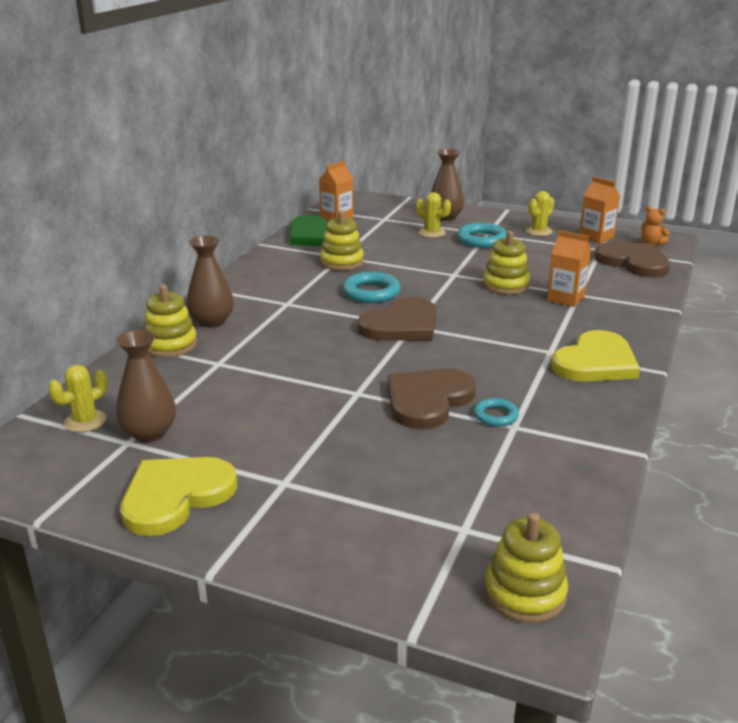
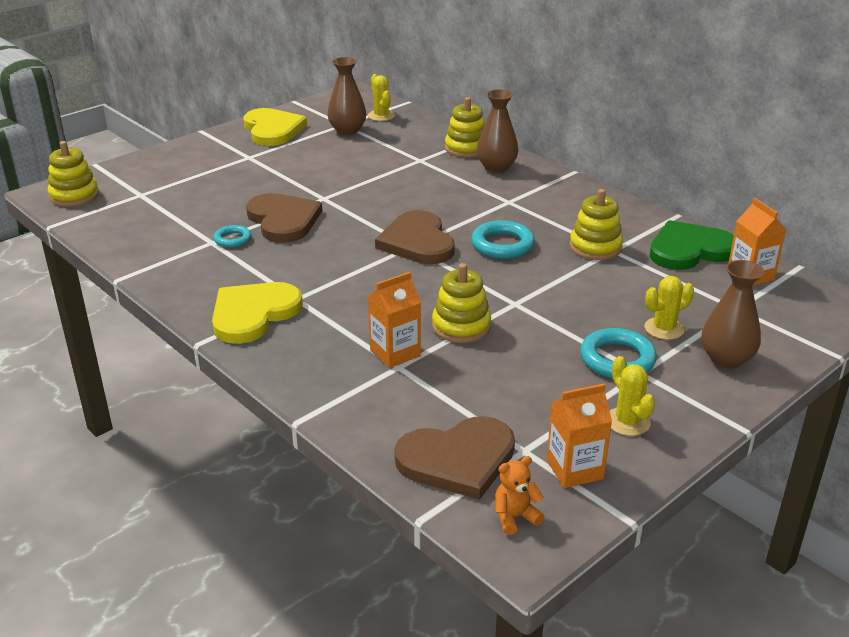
camera: 115 degrees right, 5 degrees up
(595, 362) = (253, 314): yellow heart -> yellow heart turned 60 degrees clockwise

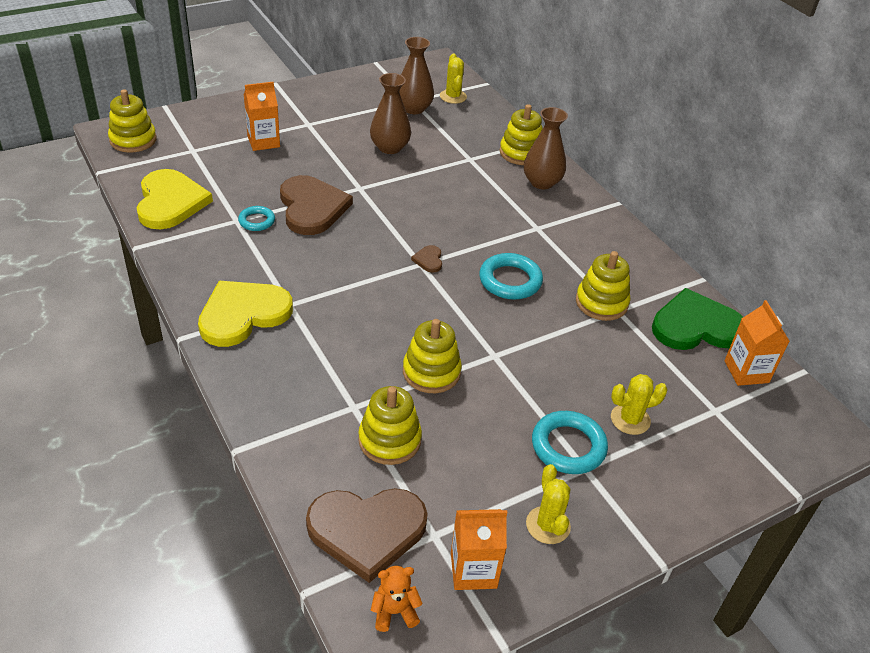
camera: 10 degrees right, 10 degrees up
(272, 130) = (342, 95): yellow heart -> yellow heart (170, 202)
(395, 353) = (356, 390): orange carton -> orange carton (263, 142)
(417, 242) = (428, 260): brown heart -> brown heart, size x0.41
(446, 385) = (389, 440): none -> yellow stacking toy
(726, 359) = (678, 471): brown vase -> brown vase (390, 147)

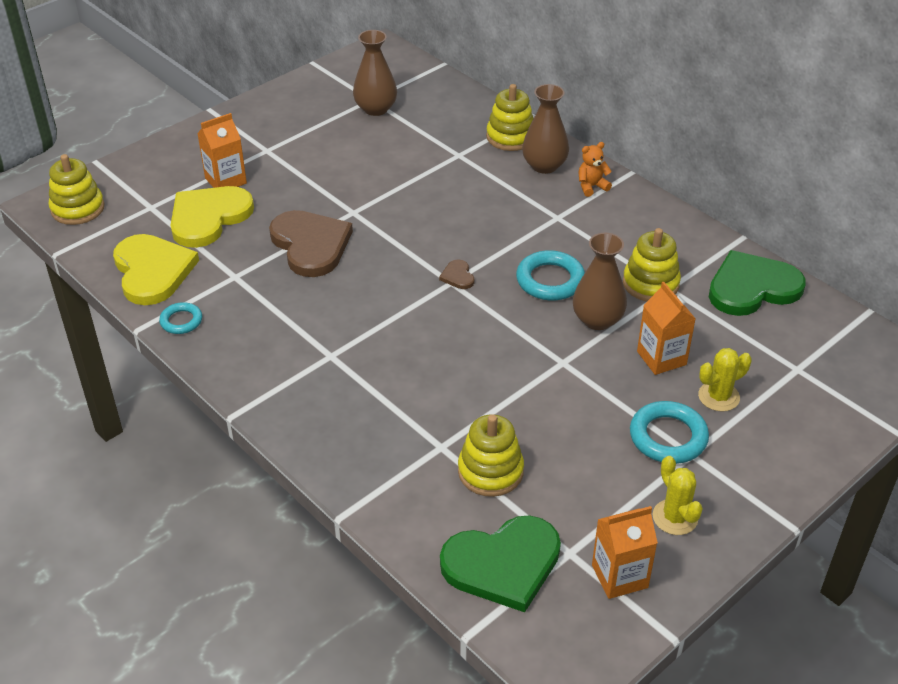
camera: 10 degrees left, 0 degrees up
(243, 314) = (286, 377): yellow heart -> yellow heart (208, 217)
(257, 221) = (257, 272): turquoise ring -> turquoise ring (181, 321)
(367, 531) = (503, 564): brown heart -> green heart
(390, 147) = (367, 159): brown vase -> brown vase (597, 320)
(394, 612) = (559, 633): orange teddy bear -> orange teddy bear (591, 186)
(431, 372) = (506, 393): yellow stacking toy -> none
(453, 96) = (413, 86): yellow cactus -> none
(746, 372) = (815, 323): orange carton -> orange carton (661, 358)

